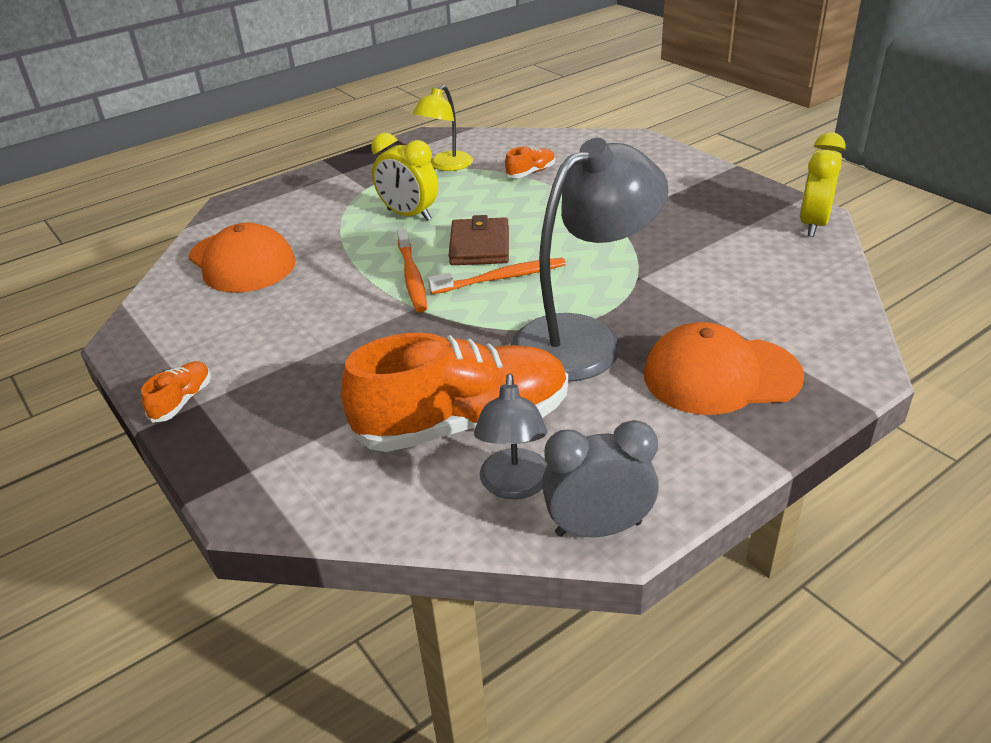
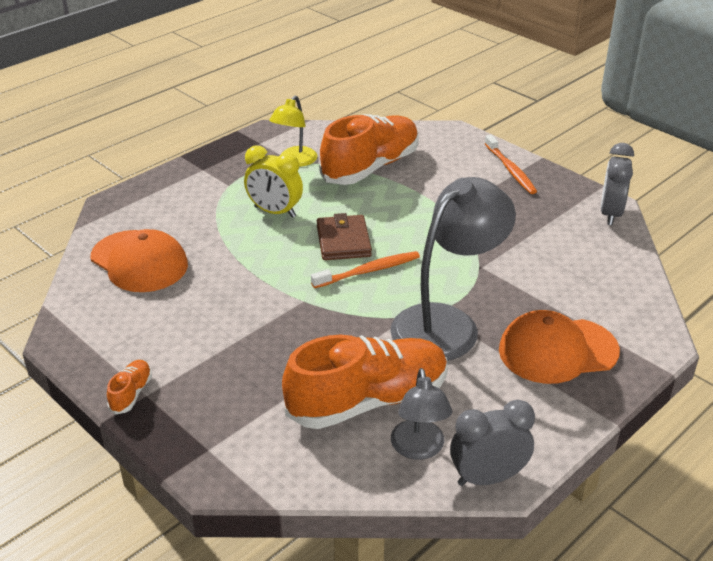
camera: 10 degrees left, 0 degrees up
(412, 277) = (293, 272): orange toothbrush -> orange toothbrush (510, 170)
(531, 173) = (370, 167): orange shoe -> orange shoe, size x2.42
(813, 224) = (610, 214): yellow clock -> grey clock

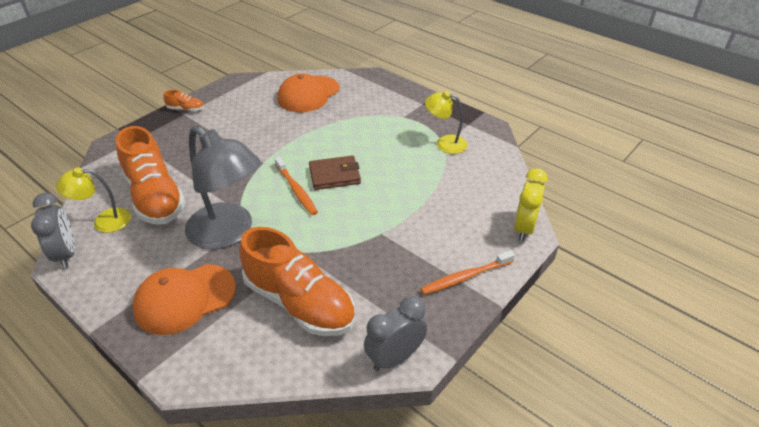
camera: 85 degrees right, 5 degrees up
(275, 212) = (370, 140): yellow clock -> yellow clock (524, 228)
(370, 167) = (446, 184): orange shoe -> orange shoe (299, 302)
(419, 449) = (104, 221): grey lamp -> yellow lamp
(557, 350) = (185, 298): orange cap -> orange cap turned 105 degrees counterclockwise
(610, 214) = (395, 357): grey clock -> grey clock turned 45 degrees counterclockwise

